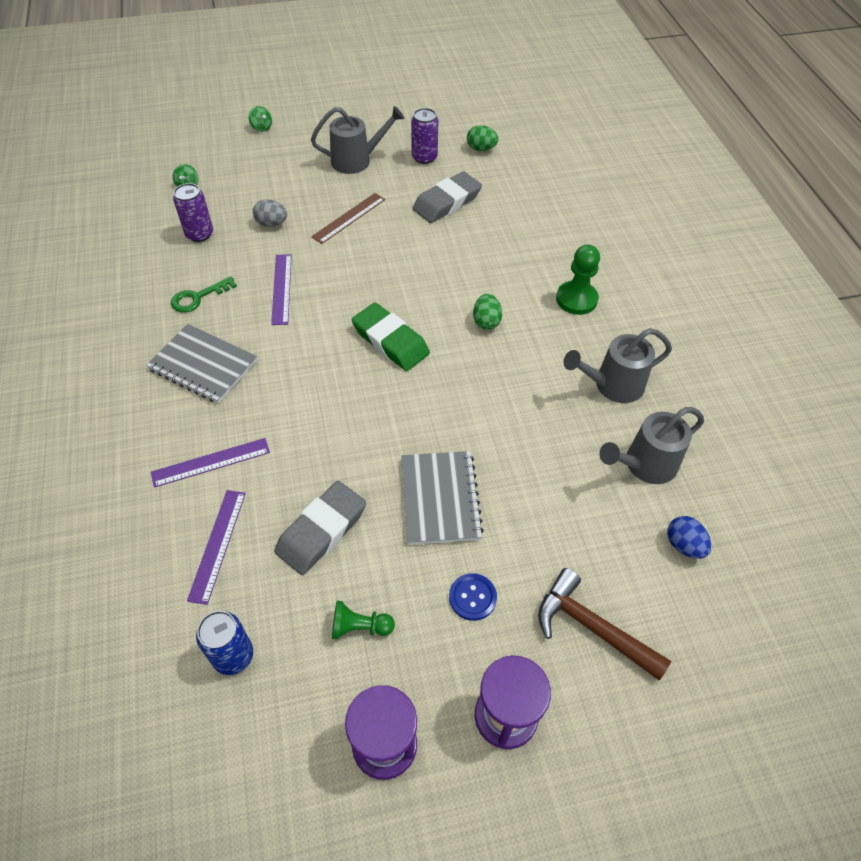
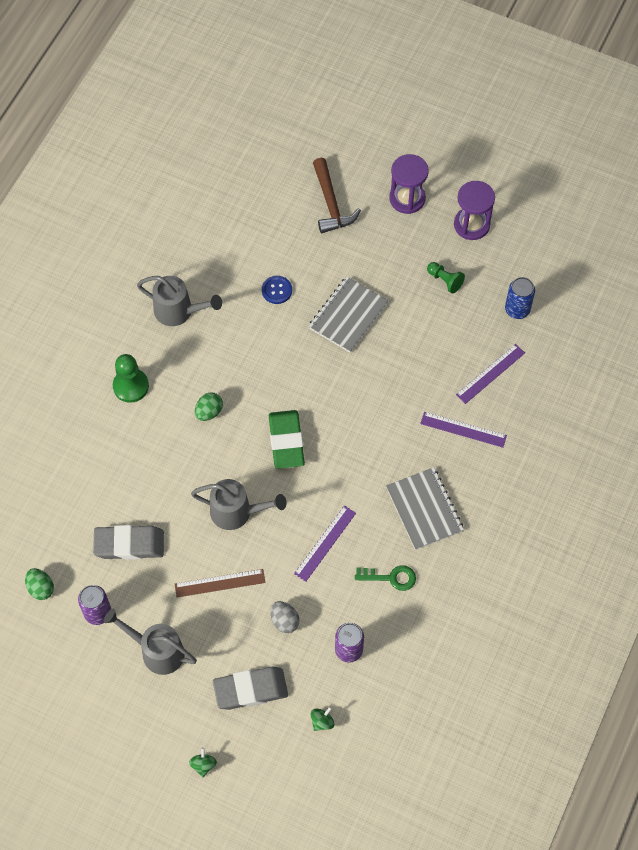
camera: 140 degrees left, 10 degrees up
(321, 531) = (428, 342): grey eraser -> grey eraser (250, 690)
(472, 597) = (376, 255): blue button -> blue button (277, 290)
(644, 465) = (216, 255): grey watering can -> grey watering can (237, 512)
(684, 545) = (243, 205): blue egg -> none

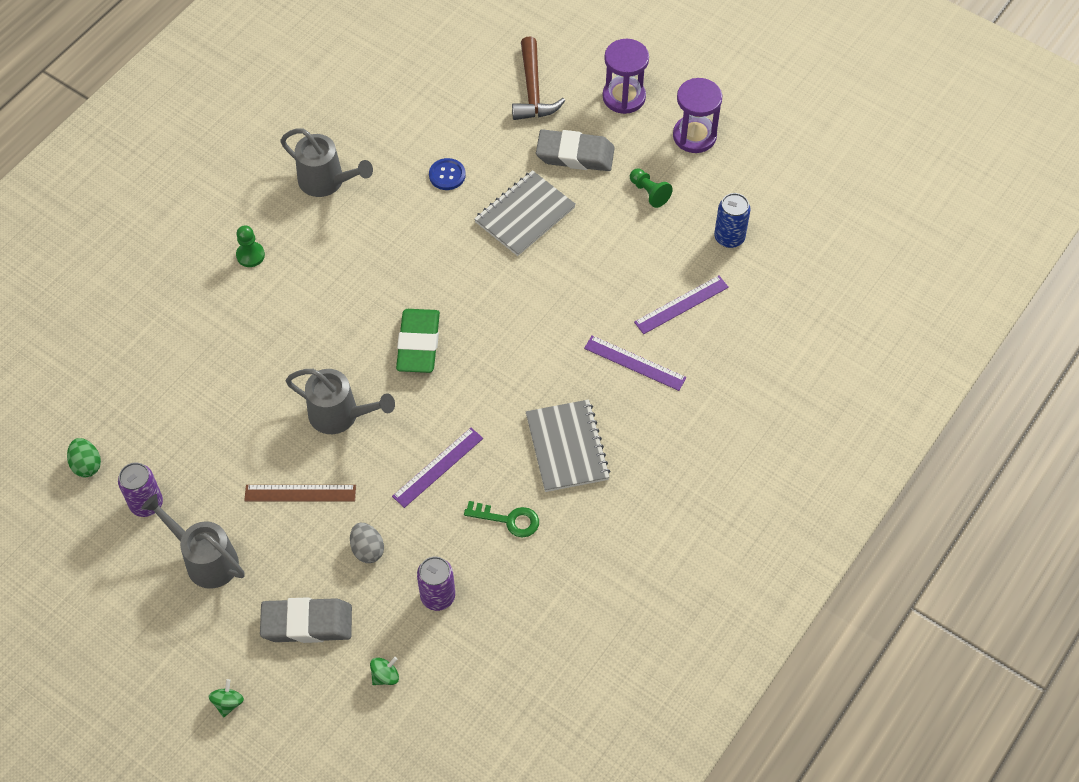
camera: 10 degrees right, 5 degrees down
(129, 544) = (203, 432): grey eraser -> grey eraser (575, 155)
(131, 386) = (250, 255): green pawn -> green pawn, size x0.66
(209, 412) = (335, 297): green egg -> none

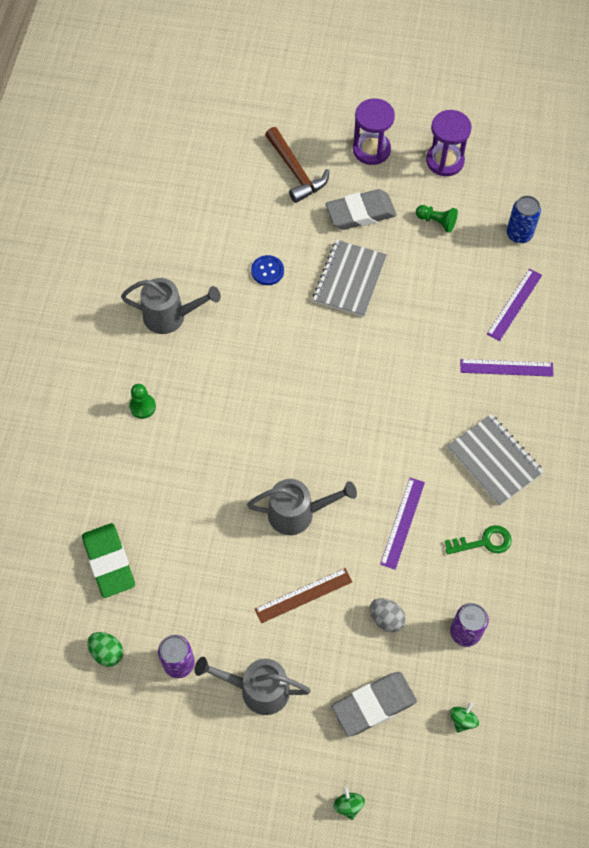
camera: 25 degrees left, 5 degrees up
(418, 344) = (327, 425): green eraser -> green eraser (109, 562)

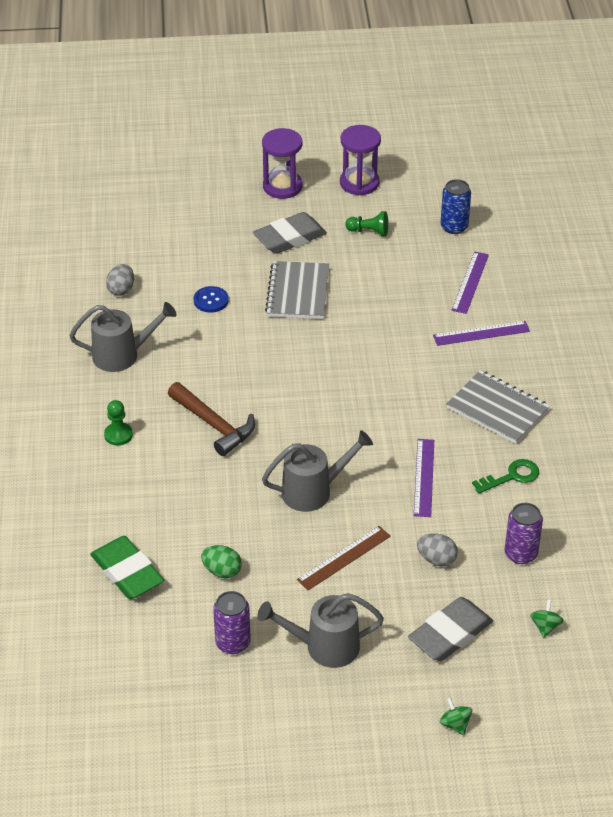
camera: 15 degrees left, 20 degrees down
(107, 652) = (152, 650): green egg -> green egg (222, 571)
(190, 240) = (121, 290): none -> grey egg
(295, 171) = (211, 216): brown hammer -> brown hammer (214, 425)

